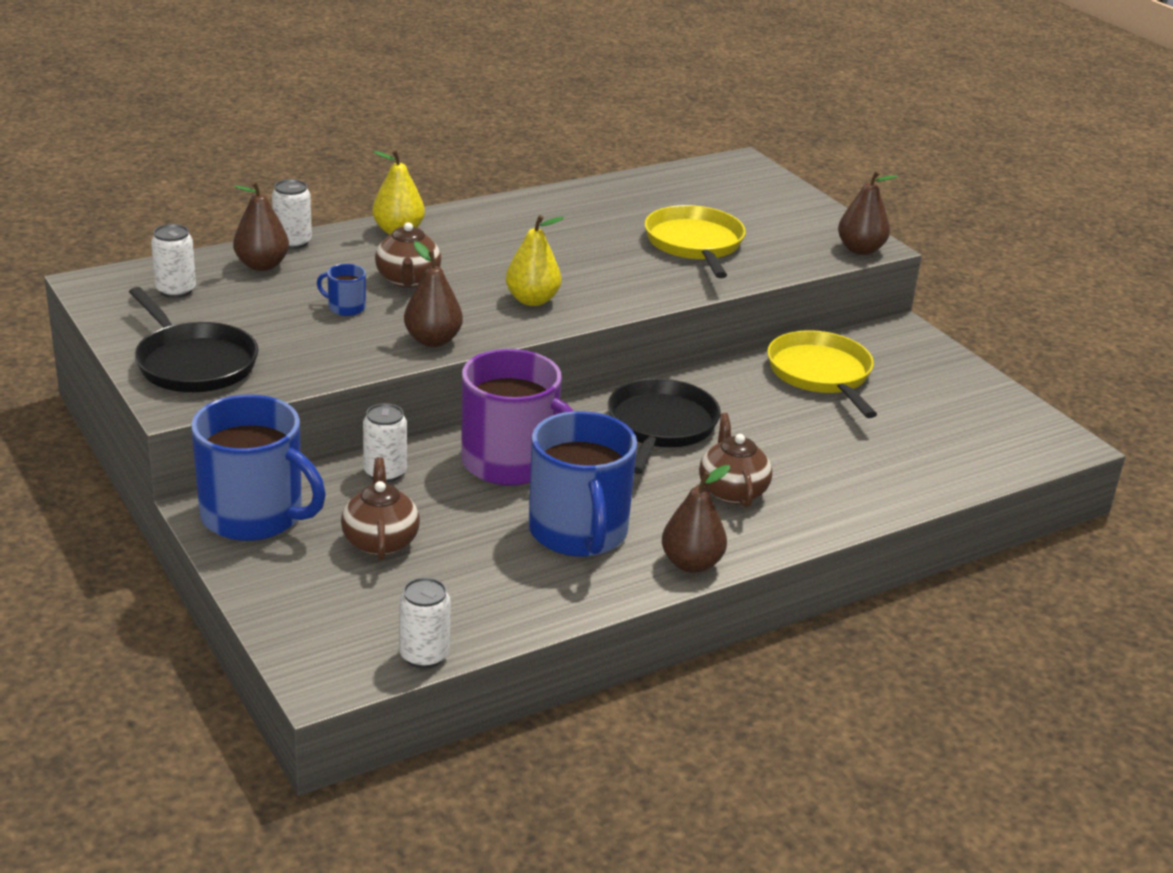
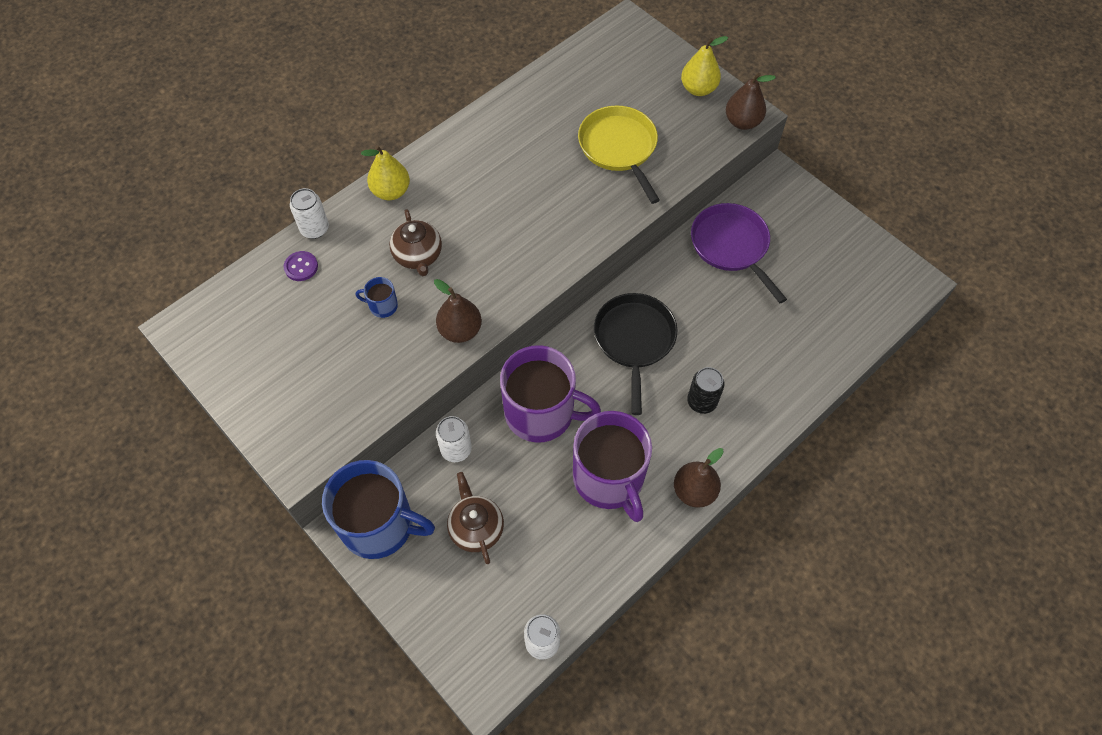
camera: 10 degrees left, 30 degrees up
(176, 290) = (246, 319): white can -> none
(193, 363) = (292, 410): black pan -> none
(262, 265) = (301, 267): brown pear -> purple button
(532, 300) = (518, 257): yellow pear -> yellow pear (698, 89)
(578, 532) = (609, 479): blue mug -> purple mug
(732, 491) = (702, 401): brown teapot -> black can
(821, 374) = (731, 246): yellow pan -> purple pan

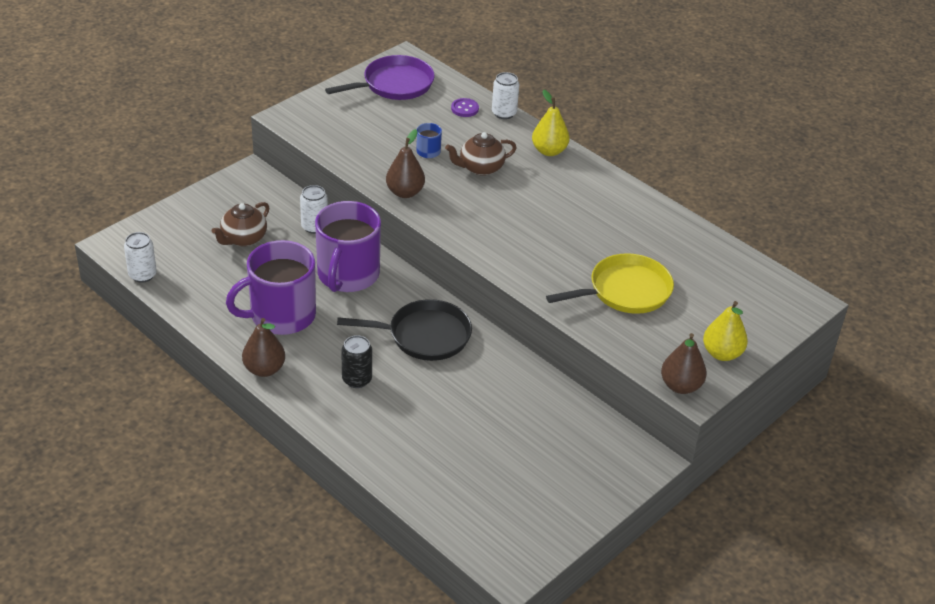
camera: 85 degrees right, 20 degrees down
(379, 525) = (251, 189): blue mug -> none
(476, 528) = (243, 239): brown teapot -> brown teapot turned 150 degrees clockwise
(731, 246) = (544, 413): purple pan -> purple pan (394, 84)

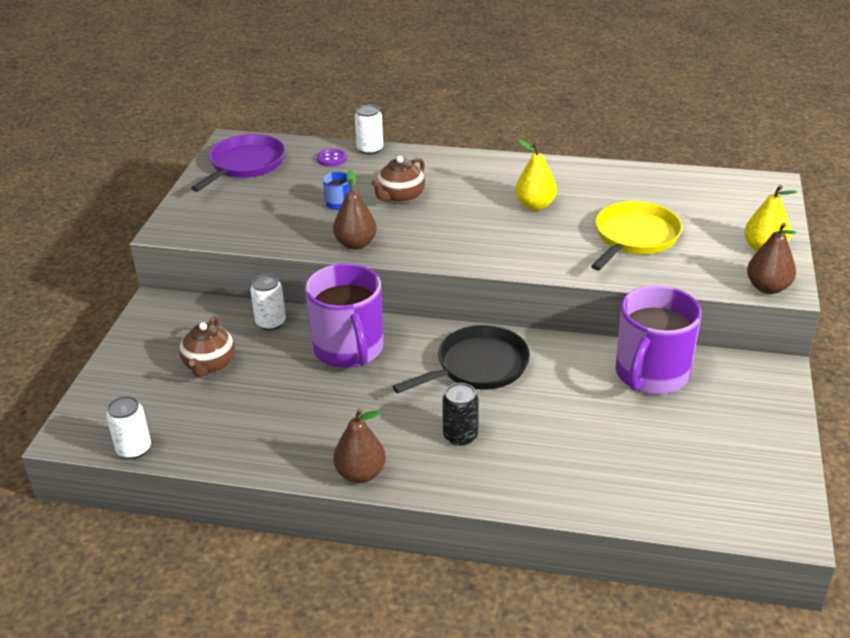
camera: 30 degrees left, 5 degrees down
(281, 315) = (323, 416): purple mug -> purple mug (651, 374)
(549, 151) = (442, 162): yellow pear -> yellow pear (535, 205)

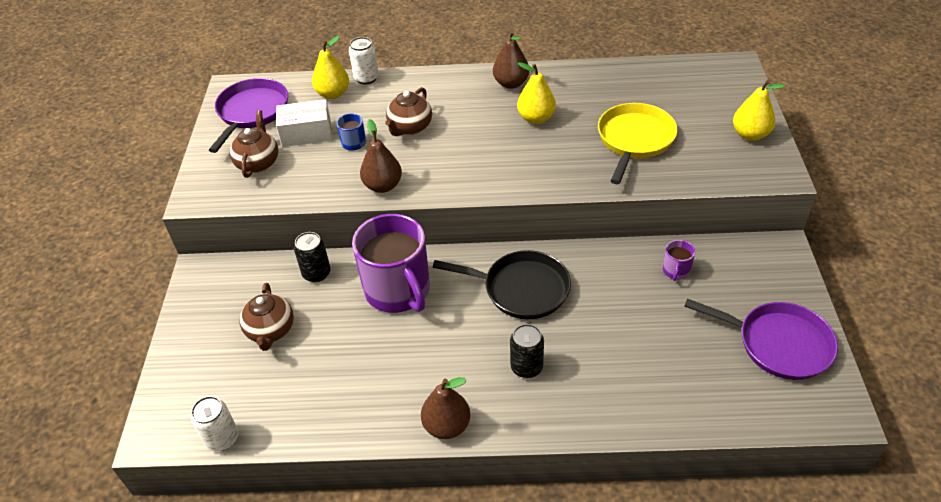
camera: 10 degrees left, 10 degrees up
(237, 208) = (258, 163): none -> brown teapot
(271, 322) = (316, 273): white can -> black can
(293, 190) = (306, 133): none -> white box
(331, 159) = (333, 94): purple button -> yellow pear
(478, 366) = (521, 289): black pan -> black pan turned 60 degrees clockwise
(651, 374) = (676, 271): purple mug -> purple mug, size x0.41
(742, 457) = (778, 344): none -> purple pan
(767, 288) = (765, 176): brown pear -> brown pear (511, 83)

